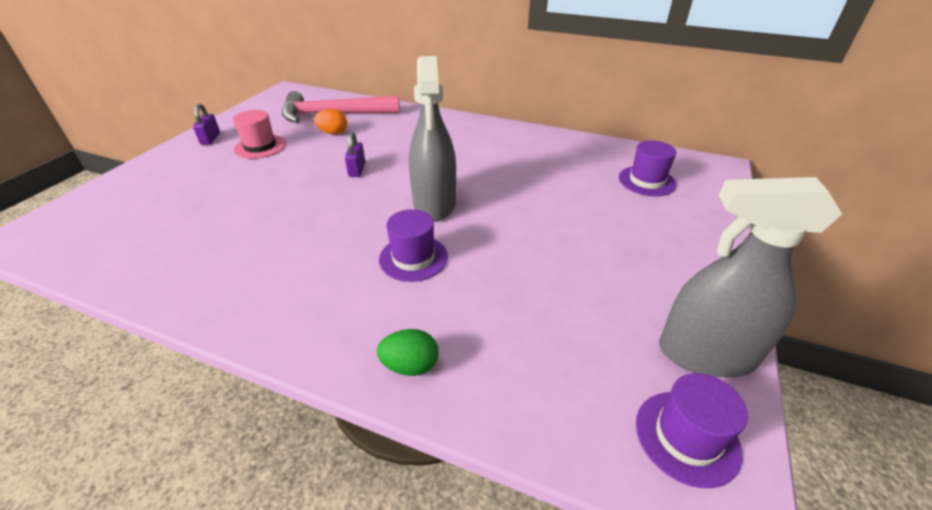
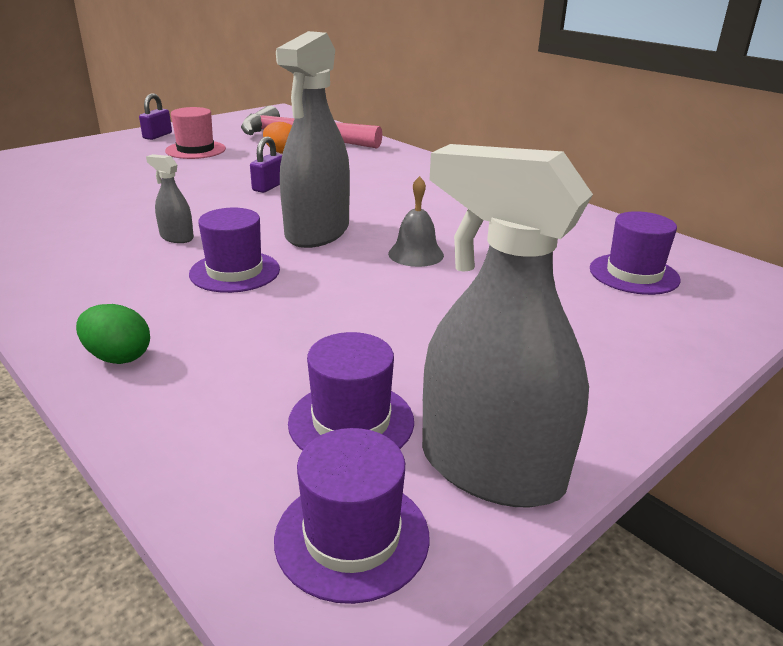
camera: 25 degrees right, 10 degrees down
(337, 239) = (176, 237): none -> grey spray bottle
(515, 203) = (416, 254): none -> grey bell
(607, 354) = (351, 422): none -> purple hat

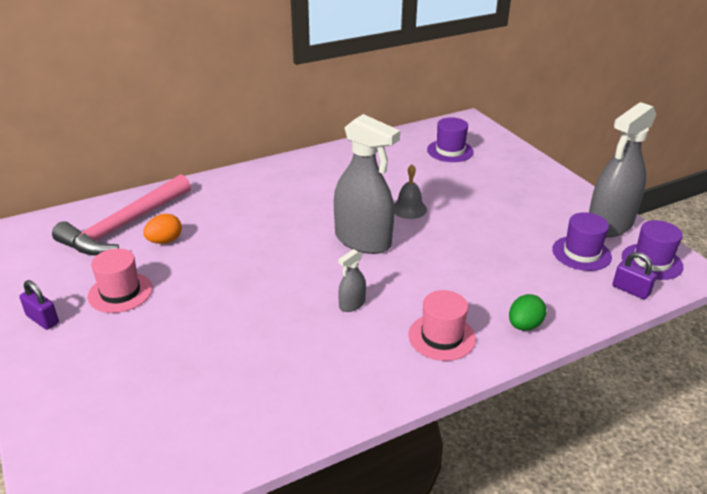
camera: 75 degrees left, 5 degrees up
(102, 294) = (442, 337): none -> pink hat
(235, 272) = (419, 279): purple hat -> none
(269, 186) = (257, 254): purple padlock -> purple padlock (630, 290)

